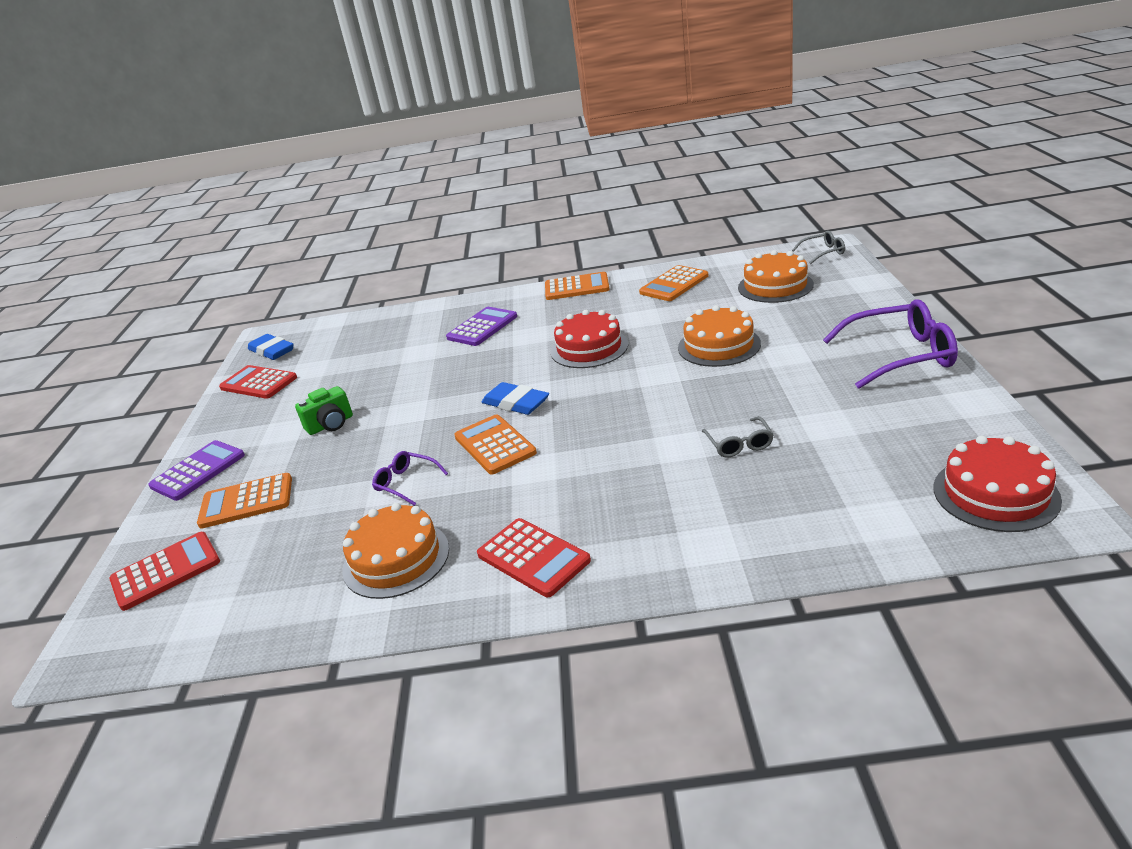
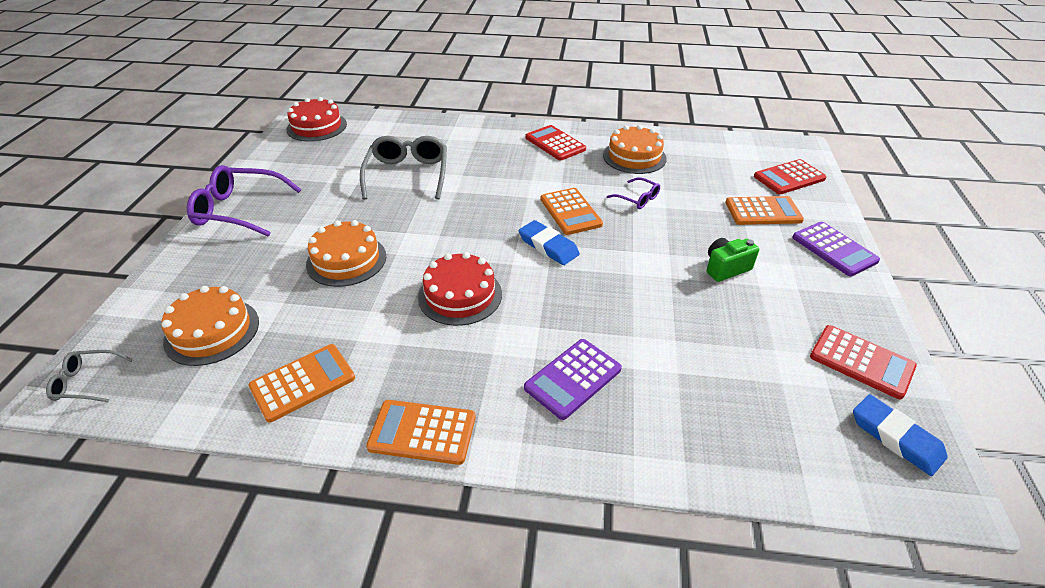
camera: 175 degrees left, 10 degrees up
(198, 471) = (834, 249): purple calculator -> purple calculator turned 75 degrees counterclockwise
(739, 444) = (407, 175): grey glasses -> grey glasses, size x1.98

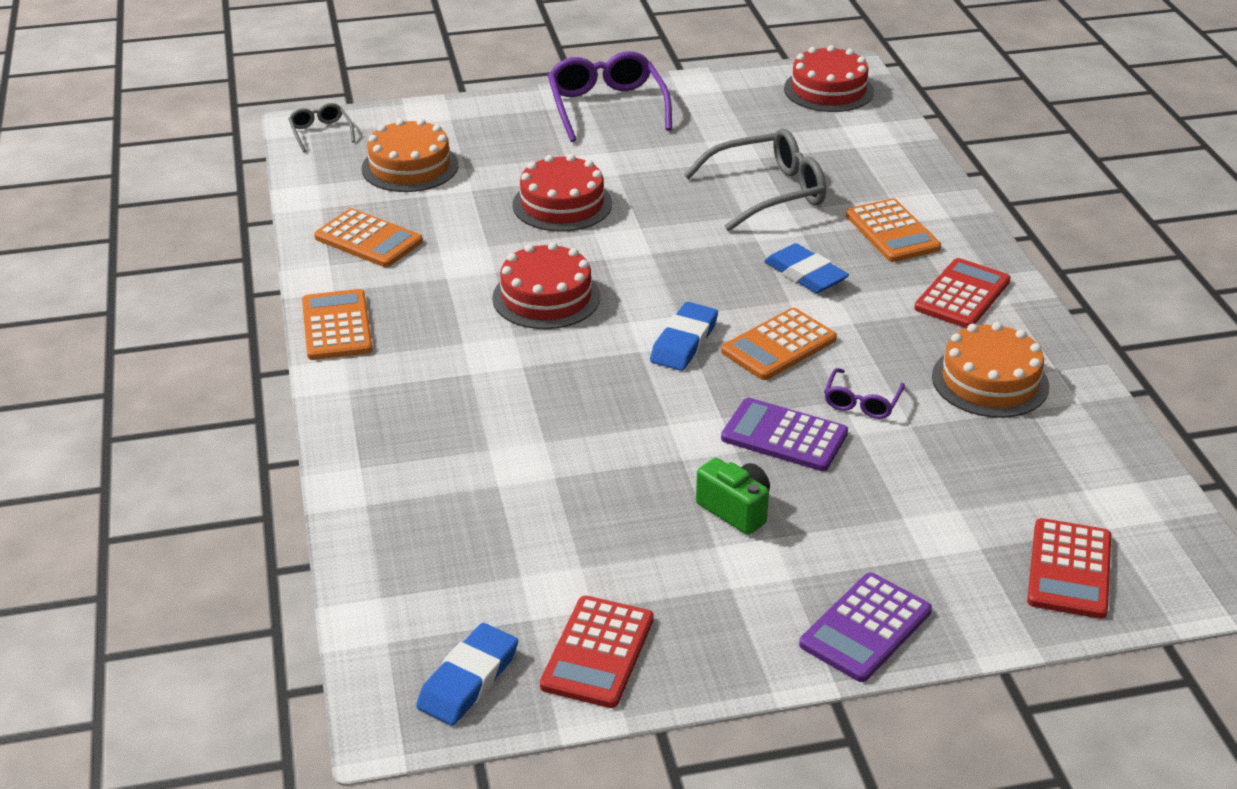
camera: 70 degrees right, 5 degrees down
(346, 260) = (562, 204): orange cake -> red cake
(504, 184) = (805, 274): none -> blue eraser
(573, 378) = (451, 407): purple calculator -> purple calculator (784, 436)
(763, 211) = (924, 541): orange calculator -> orange calculator (892, 232)
(789, 178) = (1069, 569): red calculator -> red calculator turned 120 degrees counterclockwise

